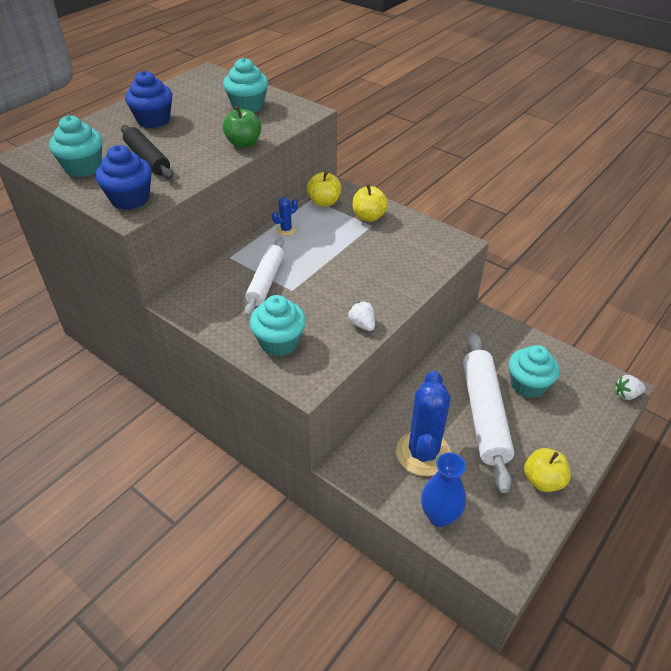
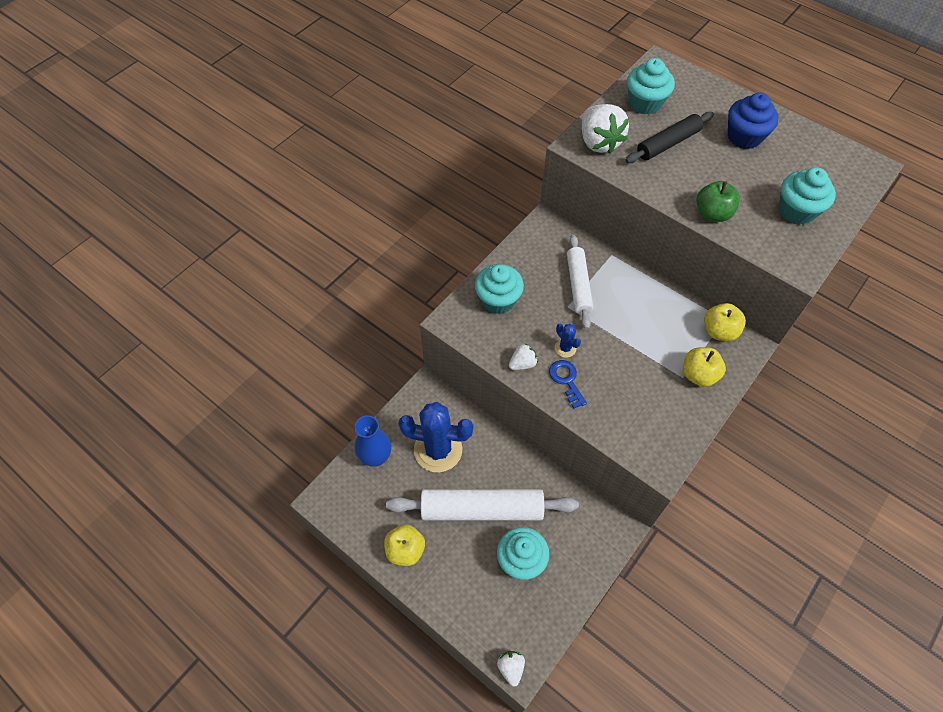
camera: 90 degrees right, 15 degrees up
(130, 199) = (599, 142): blue cupcake -> white strawberry
(266, 281) = (578, 285): white rolling pin -> white rolling pin turned 75 degrees clockwise
(286, 230) = (661, 298): blue cactus -> blue cactus (565, 348)
(380, 294) = (566, 380): none -> blue key

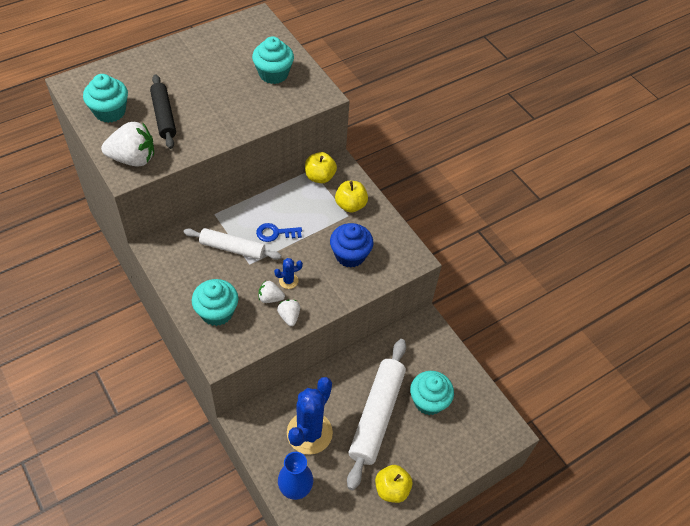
camera: 75 degrees left, 5 degrees down
(511, 668) = (508, 438): white strawberry -> white strawberry (270, 298)
(566, 380) = (318, 291): blue key -> blue key (275, 233)
(712, 213) = (249, 120): green apple -> none
(744, 137) = (186, 70): blue cupcake -> blue cupcake (350, 255)

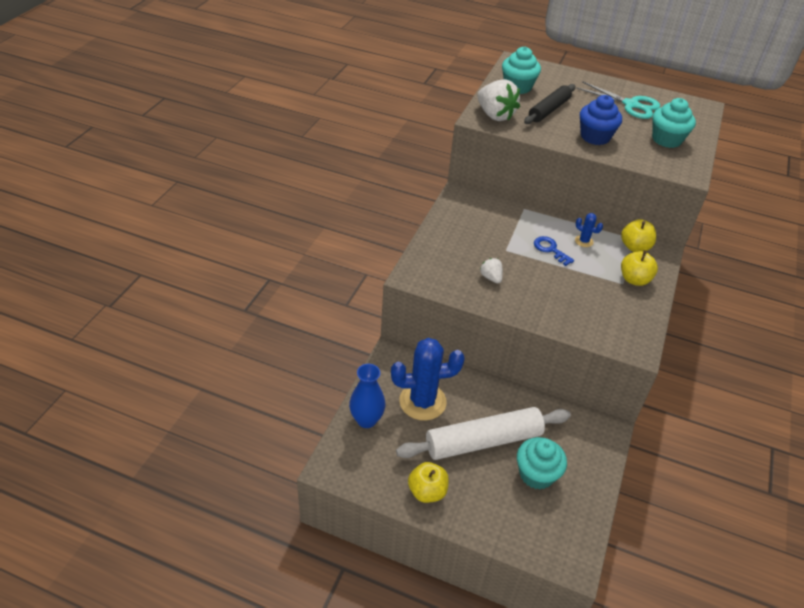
camera: 55 degrees right, 10 degrees down
(211, 58) = (631, 105): none -> turquoise scissors
(217, 312) = (445, 255): turquoise cupcake -> none
(232, 248) = (507, 234): white rolling pin -> none
(288, 281) = (518, 280): blue cactus -> blue cactus (584, 241)
(289, 316) = (488, 297): white strawberry -> none
(350, 255) = (587, 304): blue cupcake -> blue cupcake (595, 137)

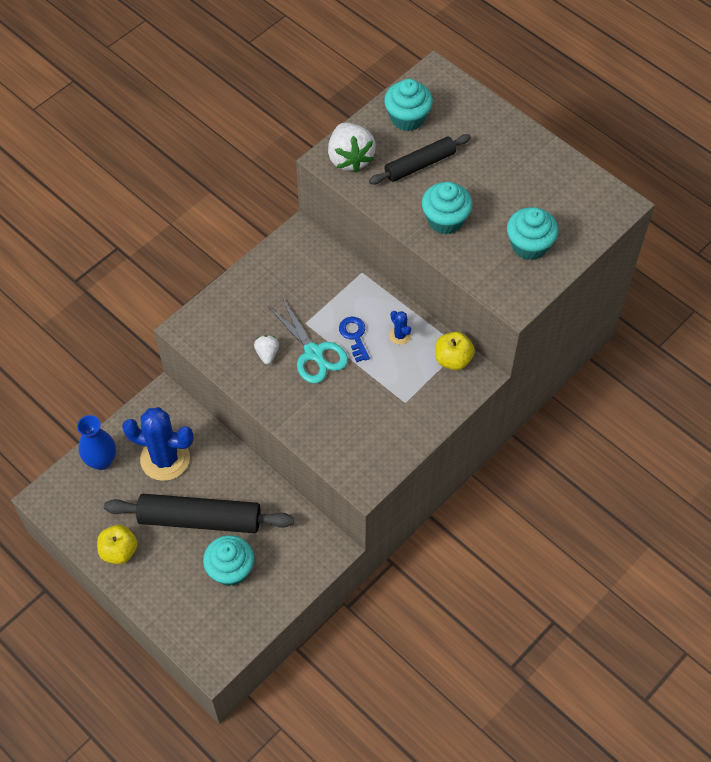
camera: 25 degrees right, 15 degrees up
(483, 441) = (200, 519): white rolling pin -> black rolling pin
(595, 137) = (445, 220): blue cupcake -> turquoise cupcake
(631, 105) = (528, 180): turquoise scissors -> turquoise scissors (314, 353)
(634, 279) = (421, 401): yellow apple -> none

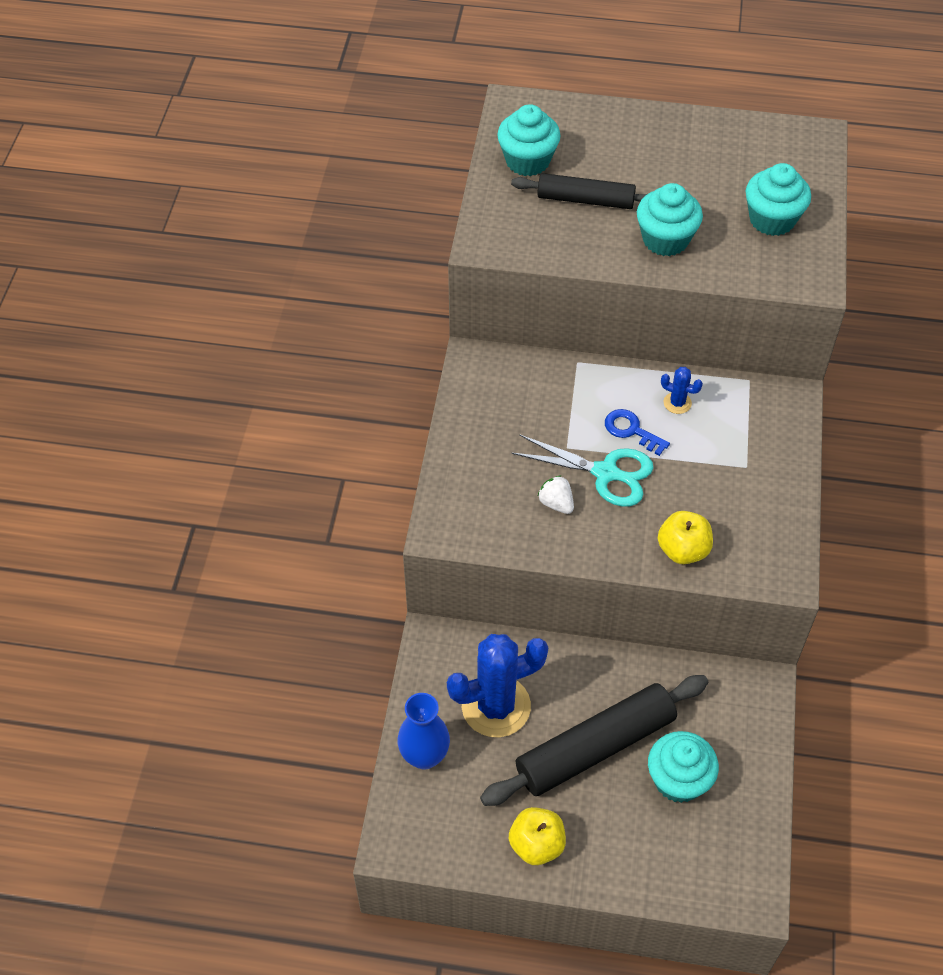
camera: 35 degrees left, 5 degrees down
(350, 158) = (506, 231): white strawberry -> none
(419, 164) = (585, 200): black rolling pin -> black rolling pin turned 75 degrees clockwise
(453, 359) = (752, 395): yellow apple -> yellow apple (683, 550)

